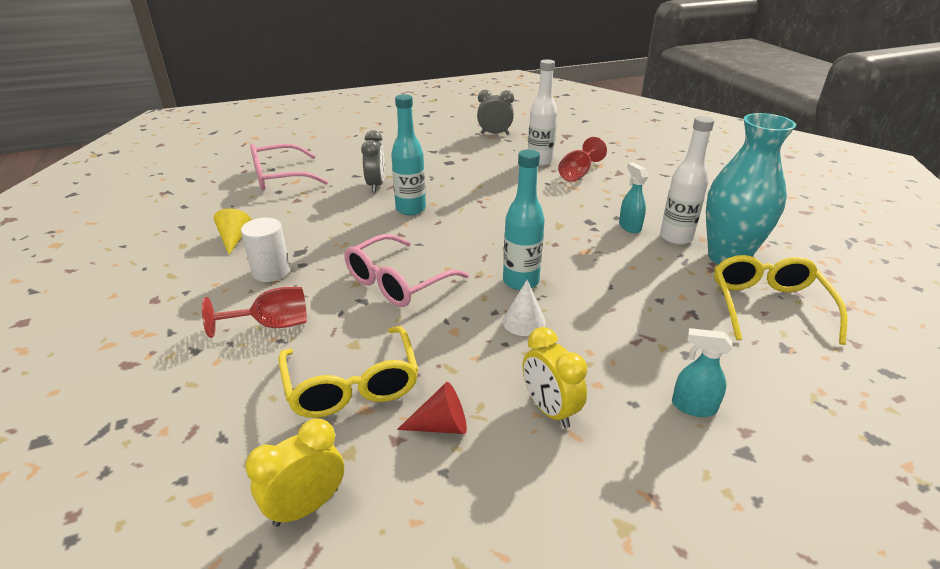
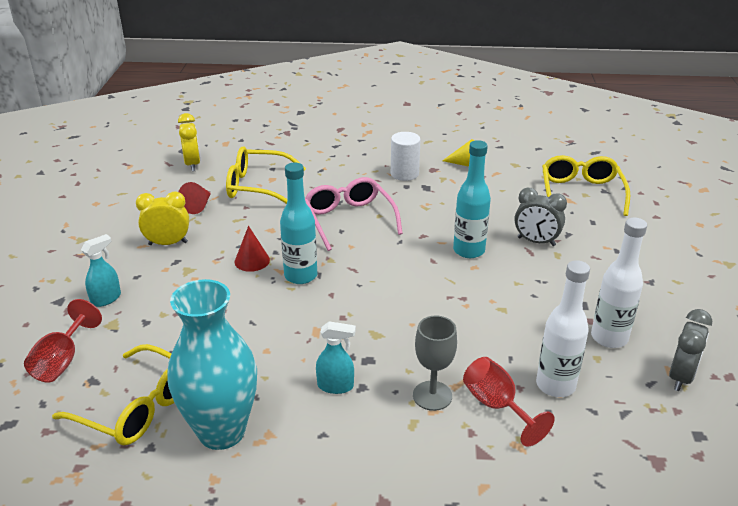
camera: 115 degrees right, 0 degrees up
(272, 325) = (339, 168): red goblet -> red goblet (62, 361)
(279, 177) = (581, 193): pink glasses -> yellow glasses
(524, 322) = (252, 261): white cone -> red cone
(594, 193) = (432, 396): none -> grey goblet
(676, 237) = (287, 412): white bottle -> white bottle (609, 338)

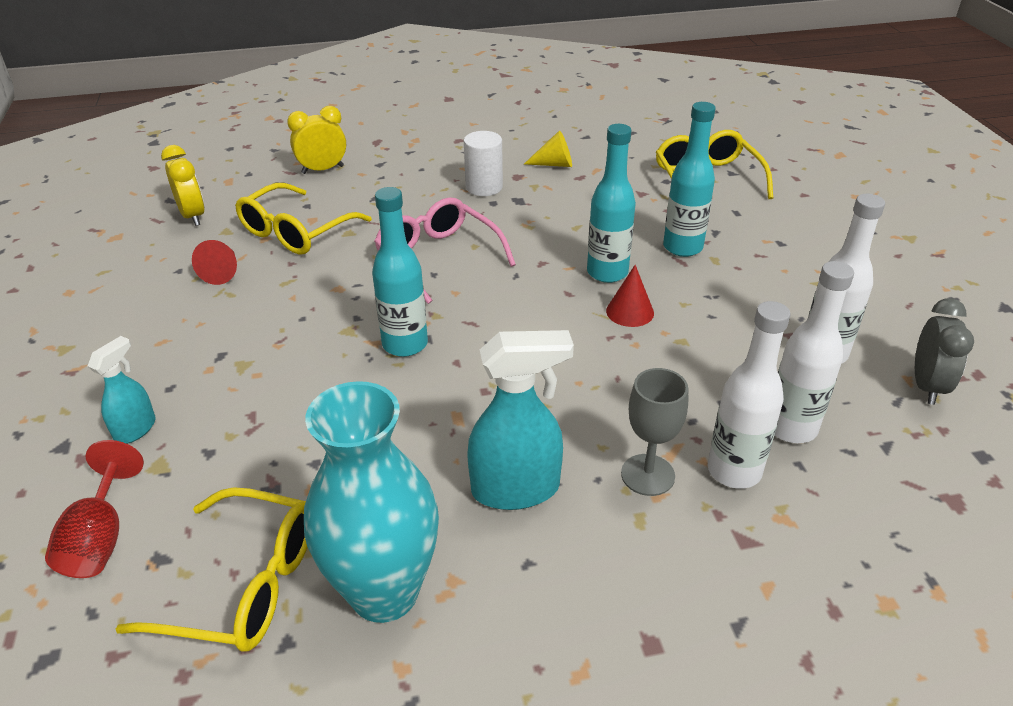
camera: 15 degrees left, 5 degrees up
(168, 243) = (199, 332): yellow clock -> yellow clock (323, 170)
(252, 261) = (329, 335): red cone -> red cone (630, 312)
(257, 186) = (295, 232): yellow glasses -> yellow glasses turned 45 degrees counterclockwise
(336, 386) = (516, 489): turquoise spray bottle -> turquoise spray bottle, size x1.74
(497, 406) = (734, 471): red goblet -> white bottle
(536, 241) = (682, 247): grey clock -> turquoise bottle

